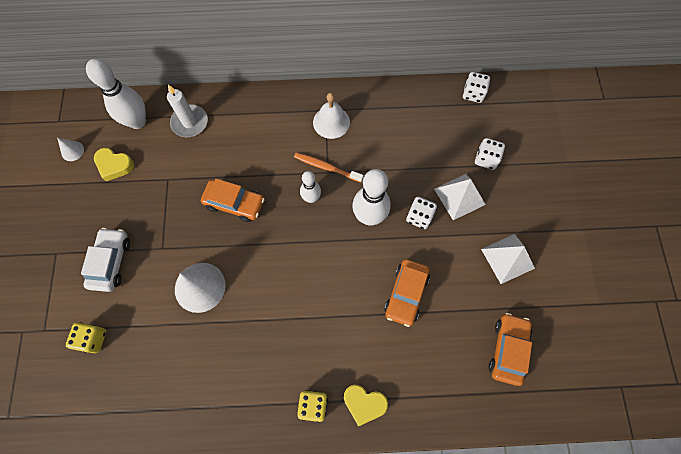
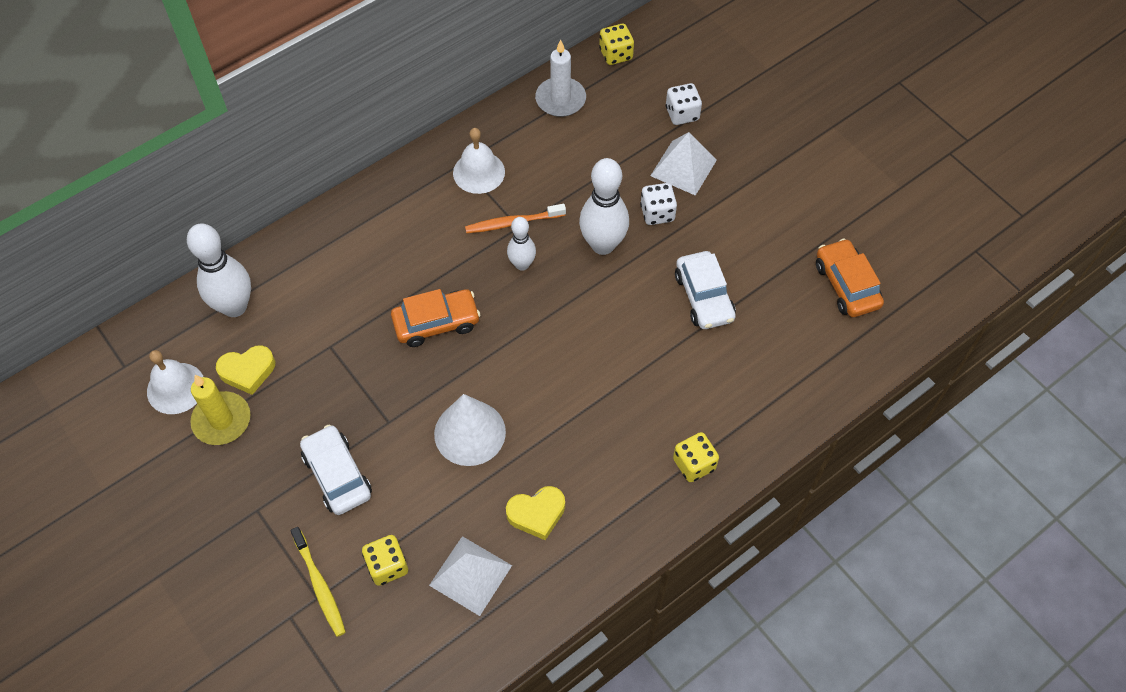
camera: 35 degrees left, 10 degrees down
(50, 324) = (320, 585): none -> yellow toothbrush
(72, 151) = (176, 388): white cone -> white bell
(79, 186) = (222, 420): none -> yellow candle
(190, 122) = (304, 269): white candle -> white candle (560, 99)
(364, 403) = (745, 427): yellow heart -> yellow heart (537, 514)
(406, 294) = (704, 297): orange car -> white car
(473, 94) = (616, 54): white dice -> yellow dice
(507, 258) = (780, 199): white pyramid -> white pyramid (470, 575)

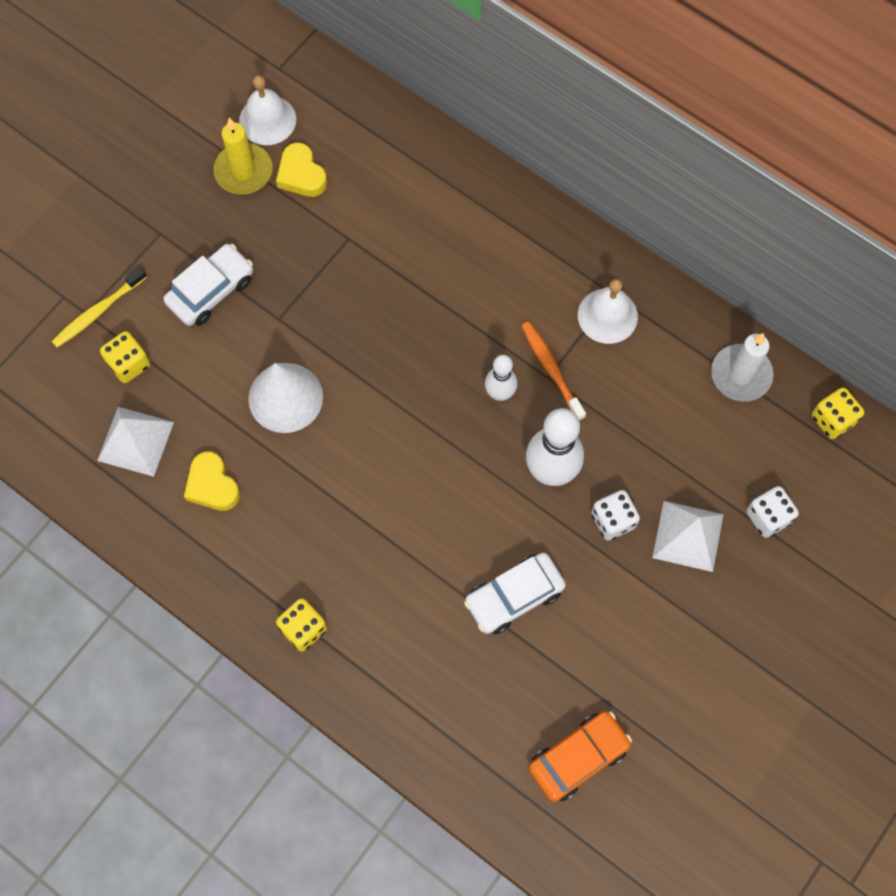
camera: 75 degrees right, 10 degrees up
(234, 306) = (370, 137): white bowling pin -> none
(436, 323) = (403, 329): orange car -> none

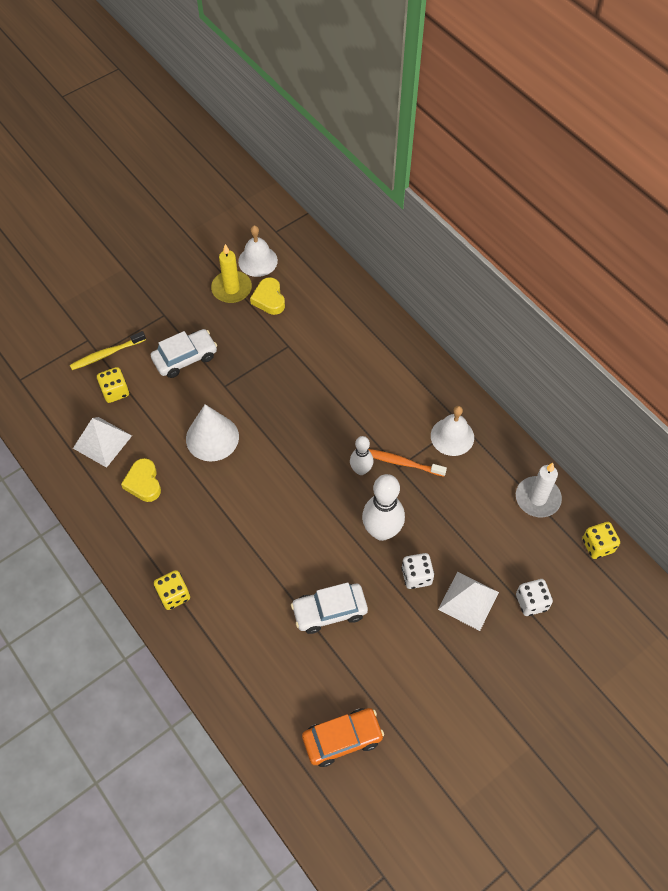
camera: 15 degrees right, 10 degrees down
(551, 369) = (402, 462): orange toothbrush -> orange toothbrush turned 60 degrees counterclockwise

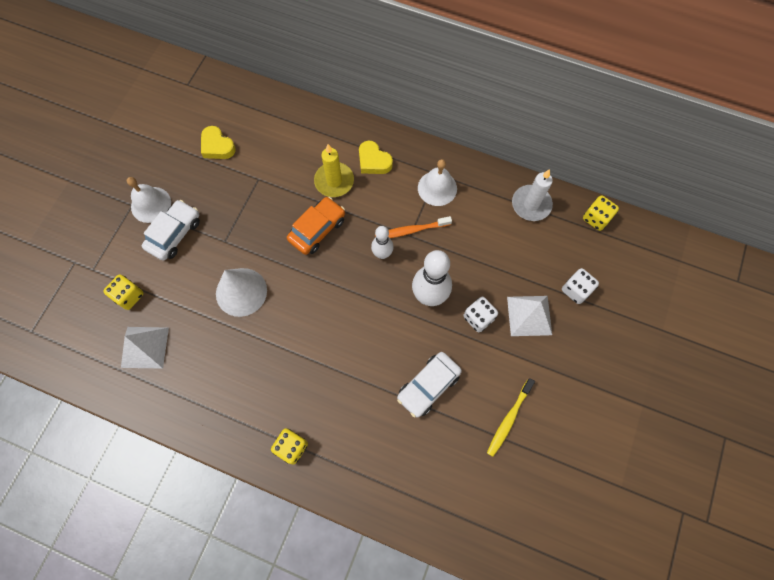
camera: 30 degrees left, 10 degrees up
(106, 354) = (100, 266): yellow toothbrush -> yellow toothbrush (509, 419)
(143, 483) = (205, 364): yellow heart -> yellow heart (373, 161)
(231, 289) = (179, 153): yellow candle -> yellow candle (334, 181)
(258, 261) = (187, 117): white bell -> white bell (151, 204)
(342, 739) = (502, 486): orange car -> orange car (317, 229)

